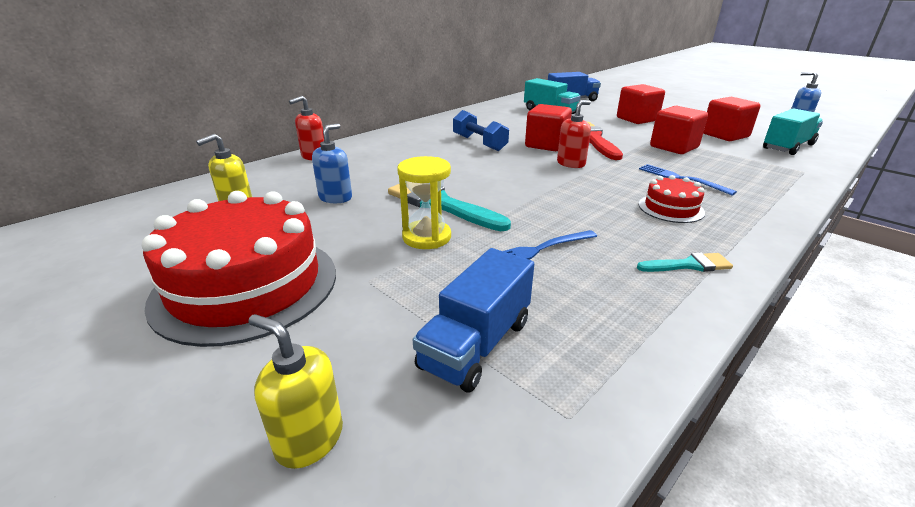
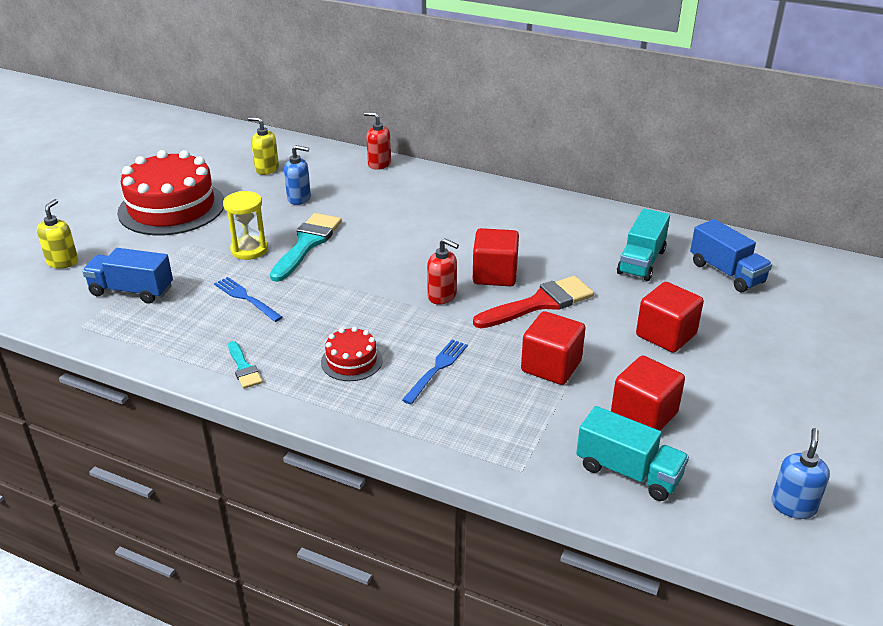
camera: 70 degrees right, 5 degrees up
(479, 143) = (472, 234): blue dumbbell -> none

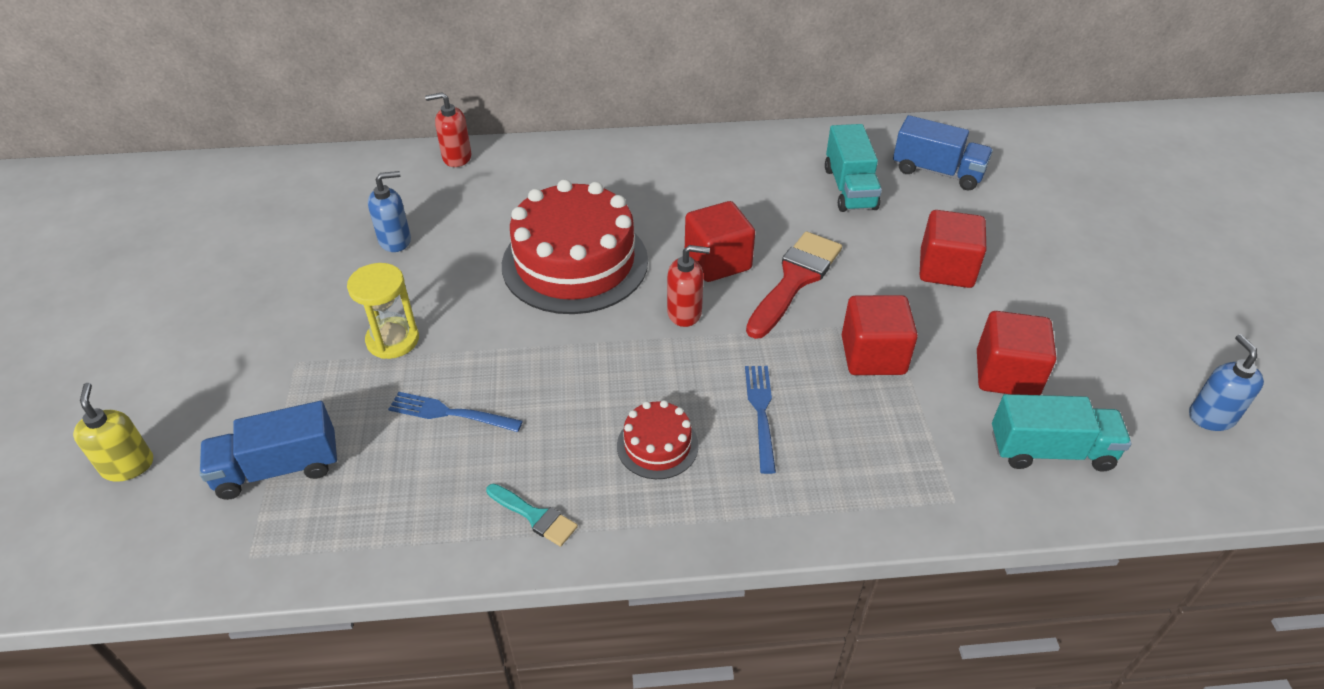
camera: 30 degrees left, 10 degrees up
(171, 207) = (225, 316): red cake -> red cake (575, 262)
(266, 169) = (313, 212): yellow soap dispenser -> none
(307, 244) = (462, 303): turquoise brush -> none

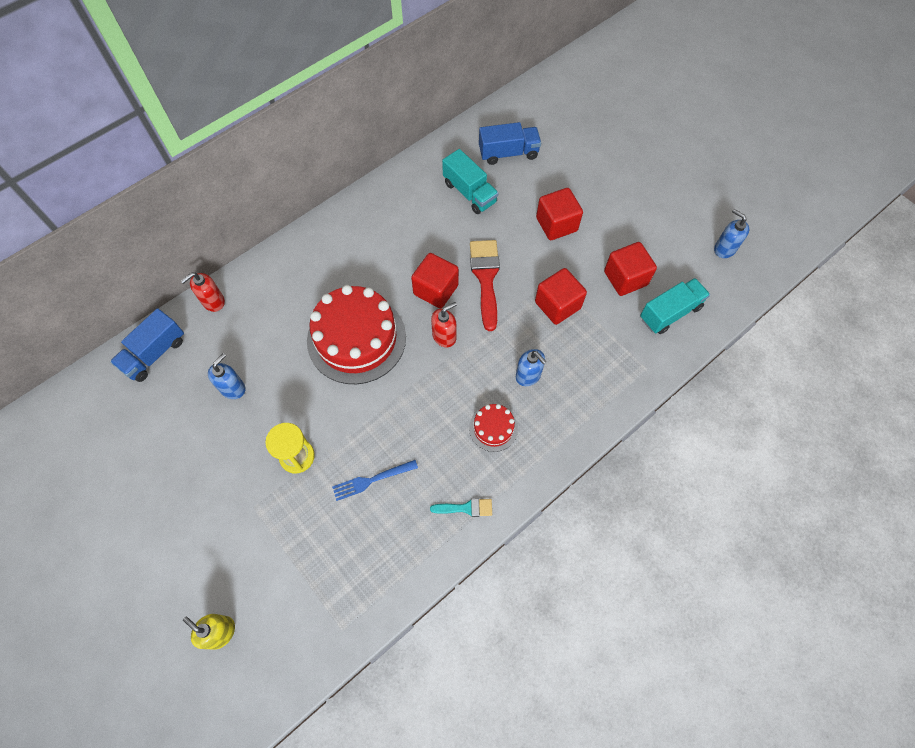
camera: 35 degrees left, 20 degrees up
(278, 468) = (309, 574): blue truck -> blue truck (154, 353)
(761, 412) = (528, 375): blue fork -> blue soap dispenser

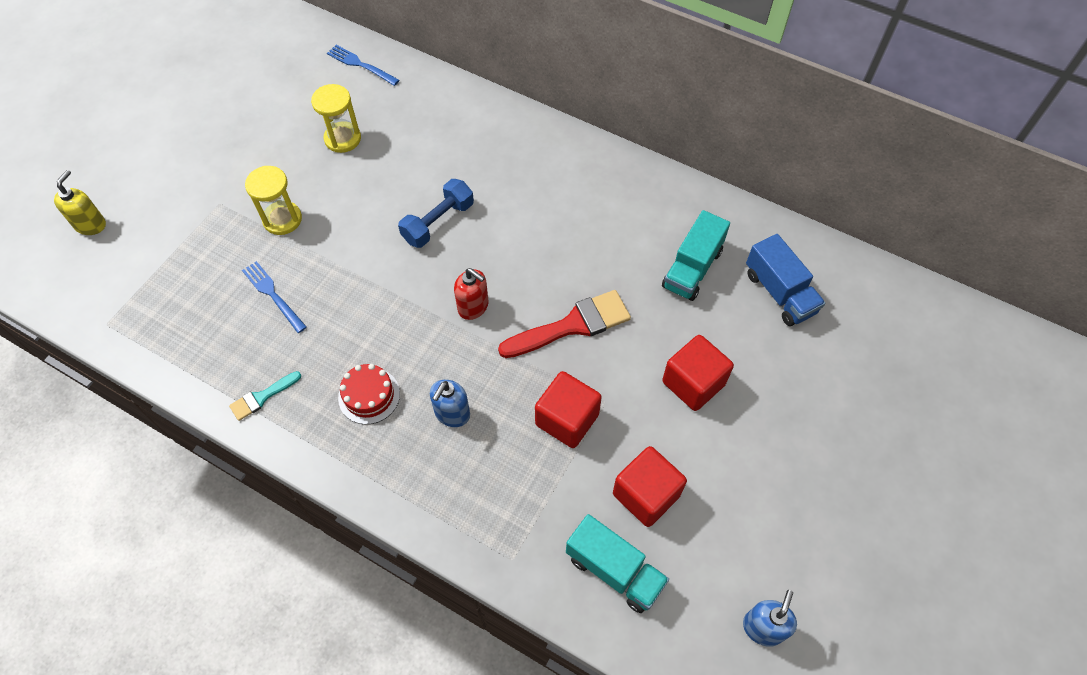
camera: 70 degrees right, 5 degrees down
(154, 353) = (360, 65): blue truck -> blue fork
(213, 301) = (435, 85): red soap dispenser -> none
(233, 388) = (342, 139): blue soap dispenser -> yellow hourglass
(356, 338) = (438, 222): red cake -> blue dumbbell
(436, 290) = (533, 277): red cube -> none
(466, 508) = (262, 397): turquoise brush -> turquoise brush turned 75 degrees clockwise

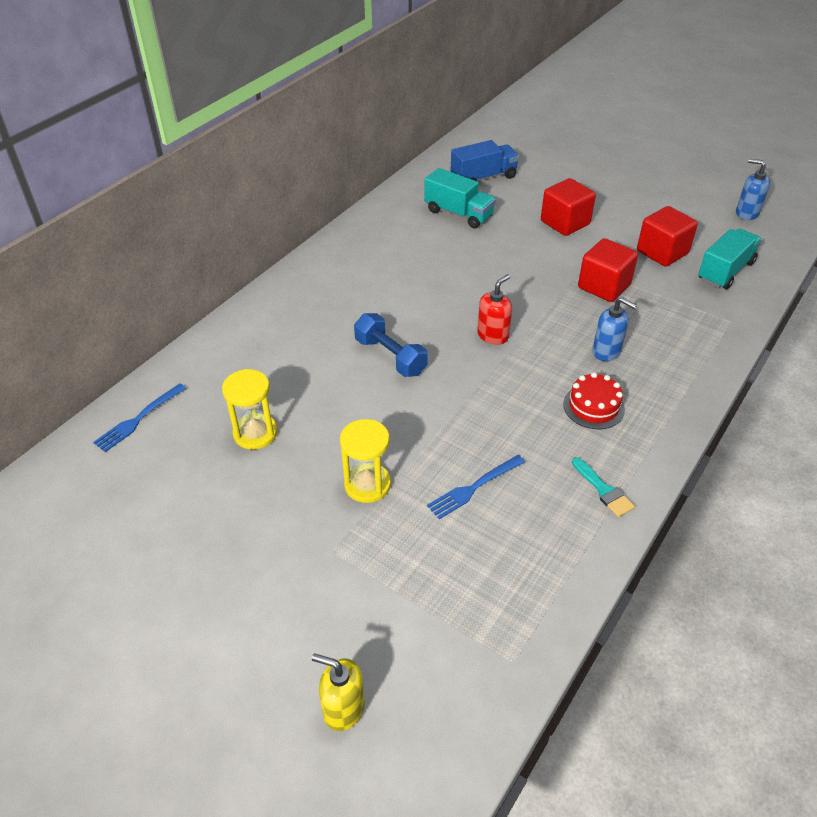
camera: 85 degrees left, 15 degrees down
(572, 325) = (513, 278): red brush -> none

